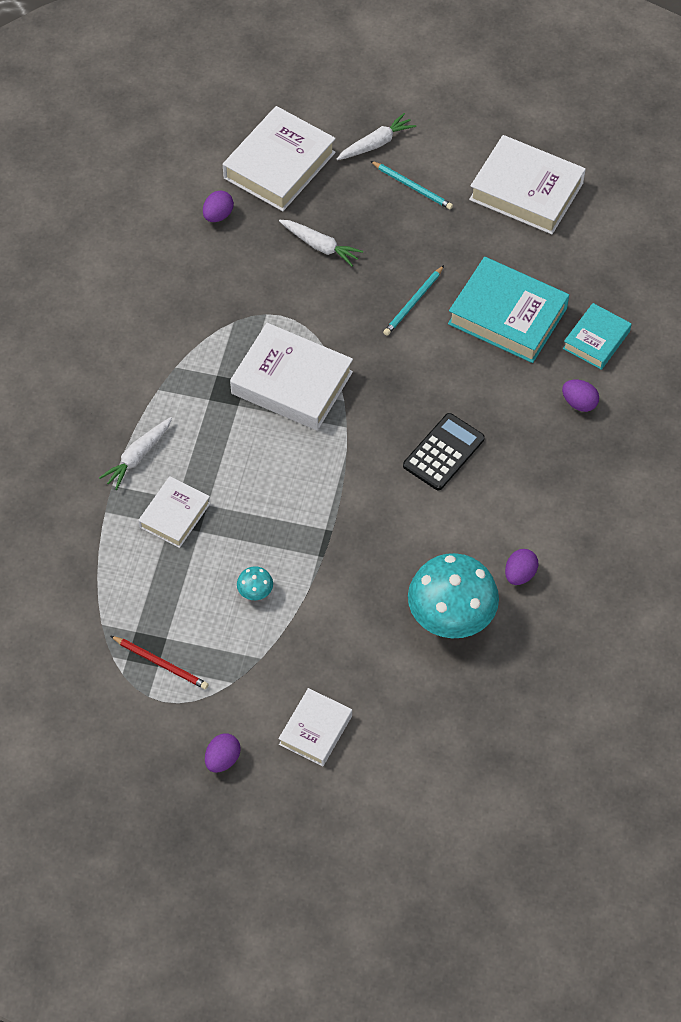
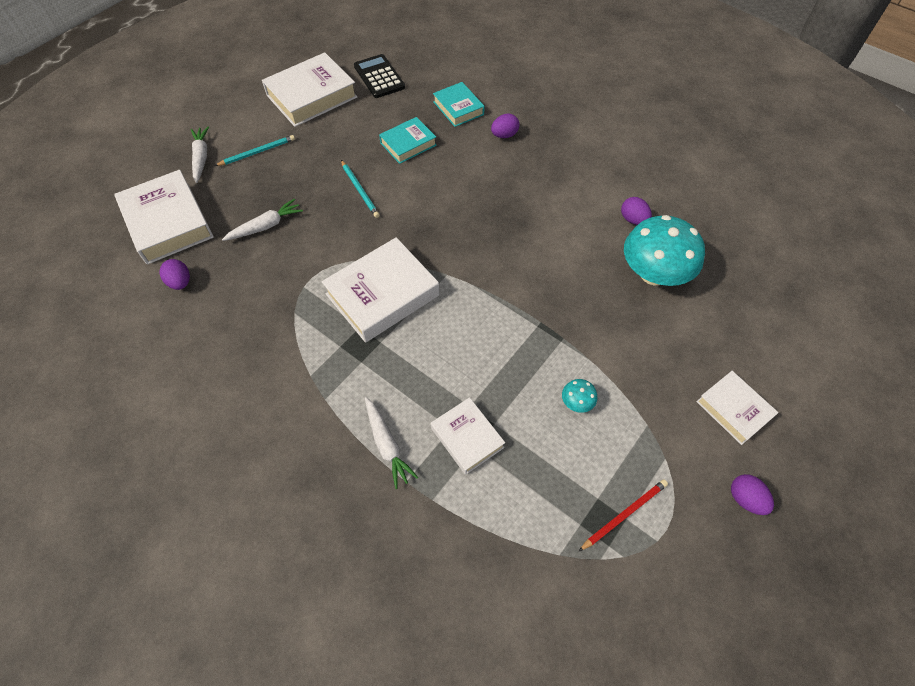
camera: 65 degrees left, 0 degrees up
(443, 452) = (504, 223): black calculator -> black calculator (379, 77)
(507, 316) = (408, 144): turquoise book -> turquoise book, size x0.58

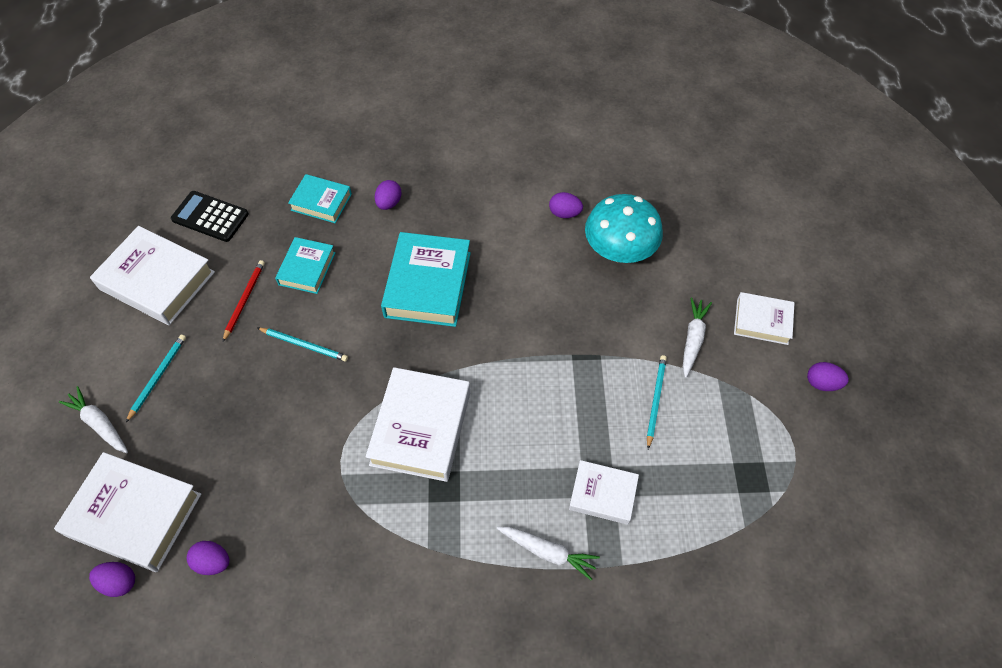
camera: 40 degrees left, 0 degrees up
(123, 255) = (119, 582): none -> purple egg
(266, 226) = (245, 444): white carrot -> white carrot (693, 339)
(312, 96) = (157, 281): white book -> white book turned 75 degrees counterclockwise
(479, 204) = (428, 284): none -> turquoise book
(576, 402) = (655, 400): turquoise mushroom -> turquoise pencil
(624, 514) = (759, 460): red pencil -> red pencil (244, 300)

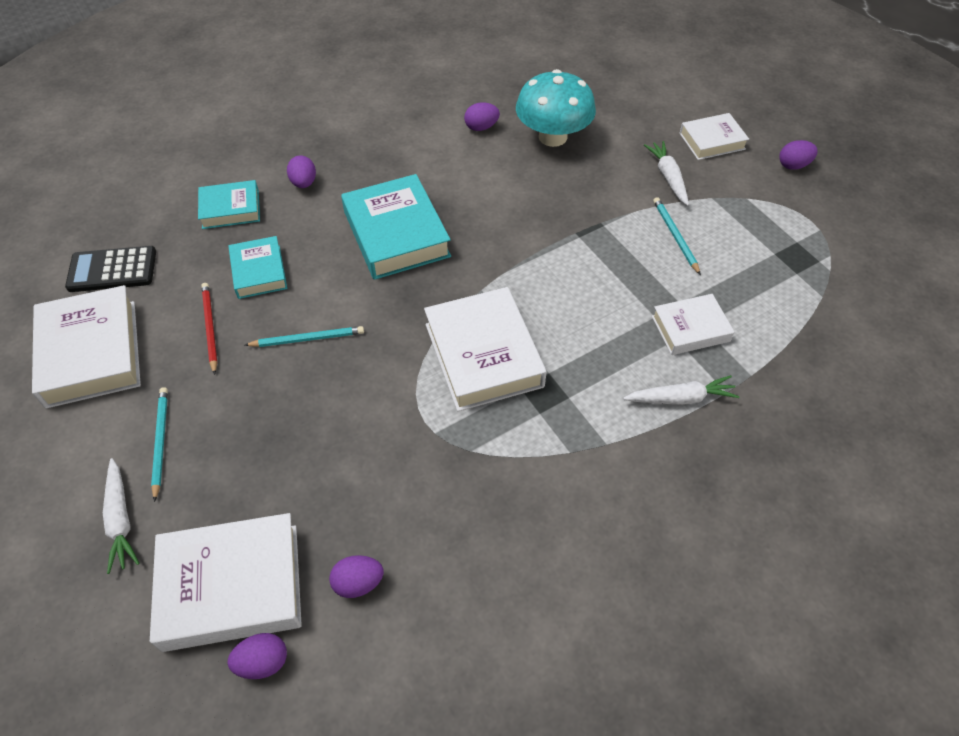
camera: 30 degrees left, 5 degrees down
(99, 424) = (121, 520): white carrot -> white carrot turned 120 degrees counterclockwise
(157, 281) = (91, 353): white book -> white book turned 75 degrees clockwise

